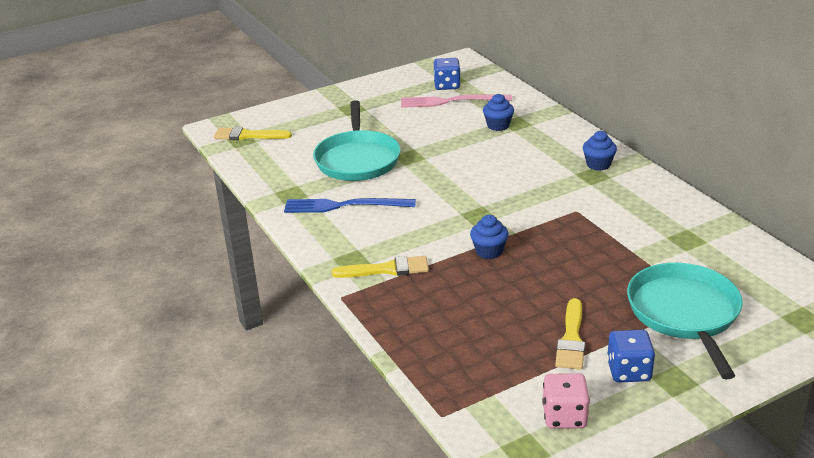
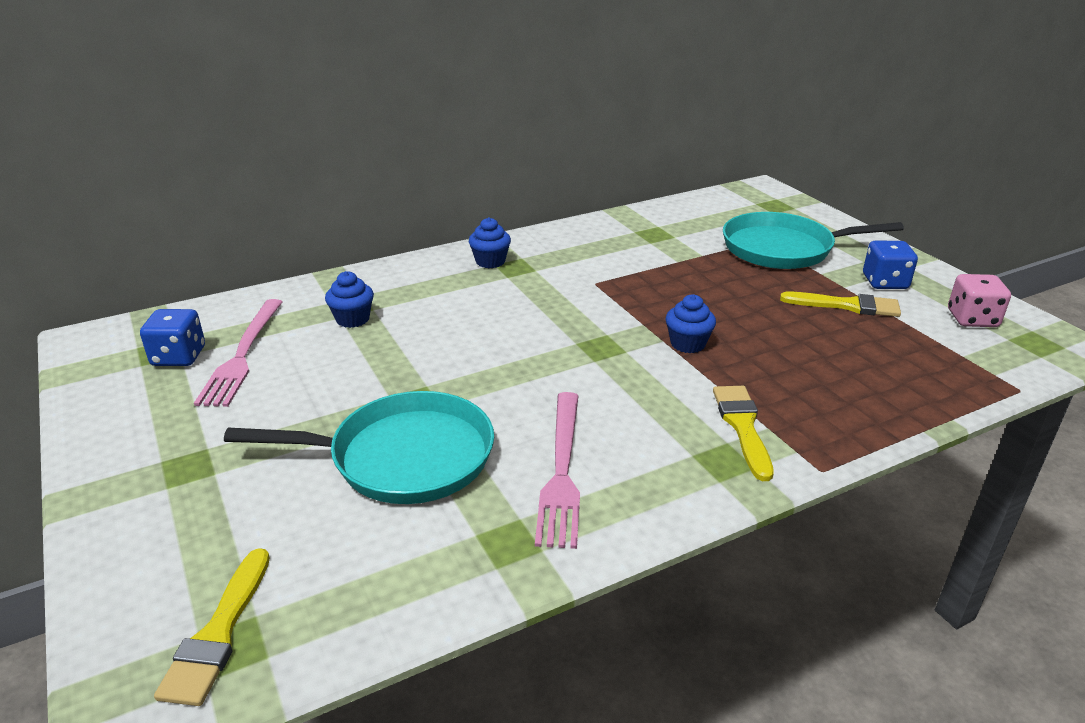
camera: 90 degrees left, 0 degrees up
(344, 206) = (562, 471): blue fork -> pink fork

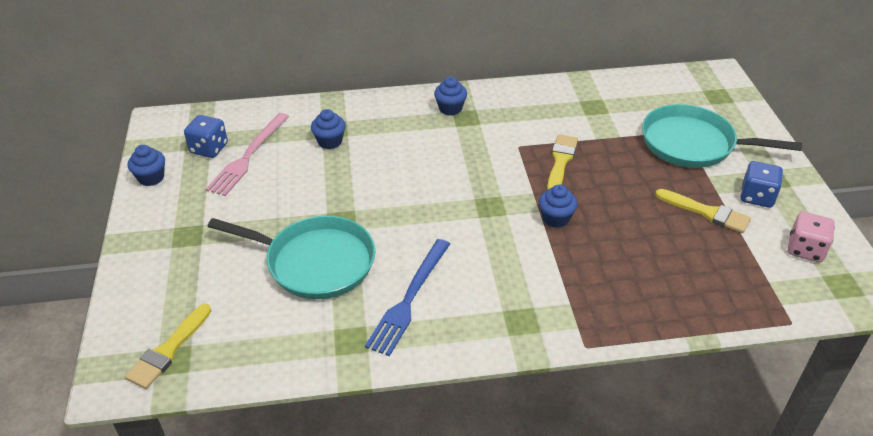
camera: 20 degrees right, 10 degrees up
(99, 407) = (151, 178): none -> blue cupcake
(562, 471) = (409, 299): pink fork -> blue fork
(742, 426) = (552, 298): yellow brush -> yellow brush (561, 161)

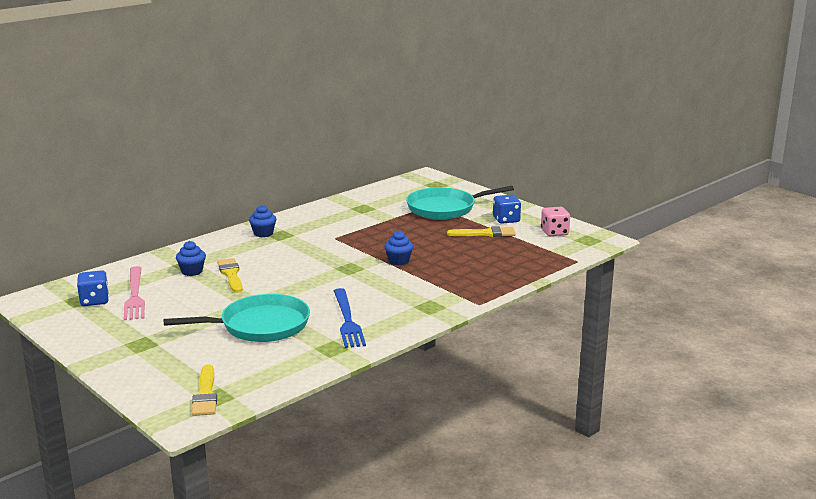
camera: 35 degrees left, 20 degrees down
(151, 178) = (65, 328): blue cupcake -> none
(561, 161) = (371, 237): yellow brush -> yellow brush (231, 274)

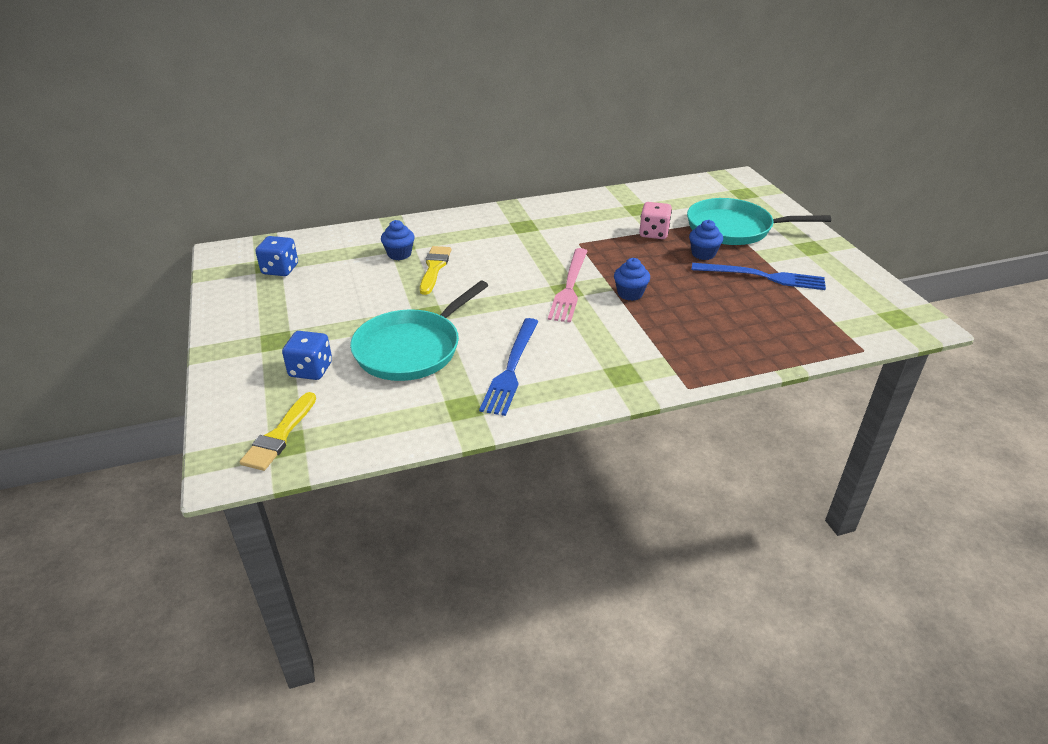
camera: 25 degrees right, 15 degrees up
(135, 295) = (321, 272): pink fork -> pink fork (569, 287)
(260, 326) = (411, 349): turquoise pan -> turquoise pan turned 120 degrees clockwise
(263, 233) = (507, 220): blue cupcake -> blue cupcake (703, 254)
(485, 233) = (763, 277): yellow brush -> blue fork
(506, 220) = (802, 262): blue dice -> blue dice (311, 370)
(554, 232) = (856, 295): pink dice -> pink dice (653, 233)

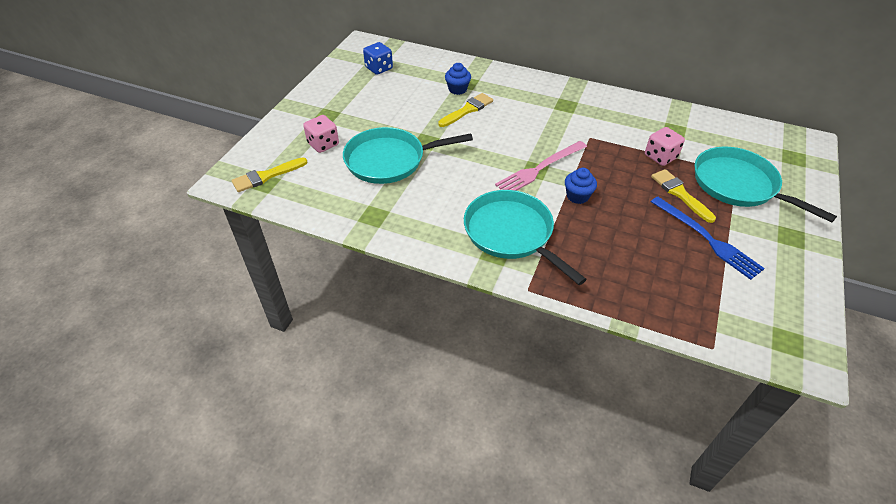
camera: 40 degrees right, 10 degrees up
(311, 370) = (323, 144): blue dice -> pink dice
(511, 368) = (430, 207): blue fork -> none
(615, 351) = (511, 233): none -> turquoise pan
(703, 254) = (680, 194): blue cupcake -> yellow brush

